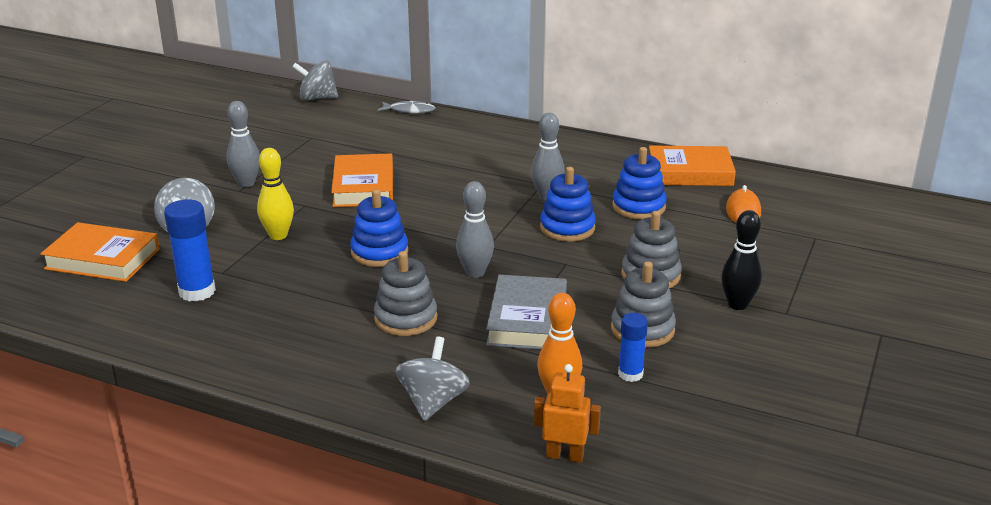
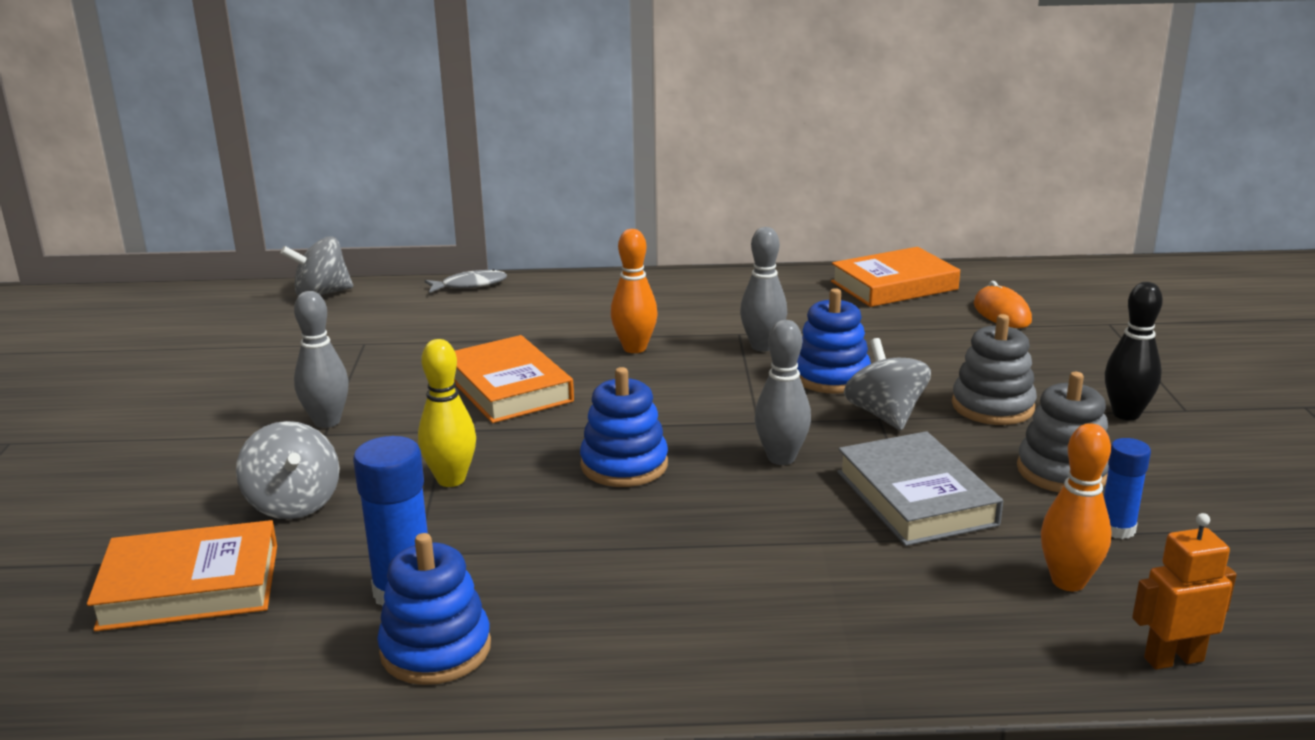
camera: 25 degrees left, 5 degrees down
(406, 318) = (758, 542): grey stacking toy -> none
(433, 402) = (926, 644): grey spinning top -> grey spinning top (885, 415)
(465, 178) = (634, 348): none -> orange bowling pin
(638, 207) = (884, 334): blue stacking toy -> blue stacking toy (436, 649)

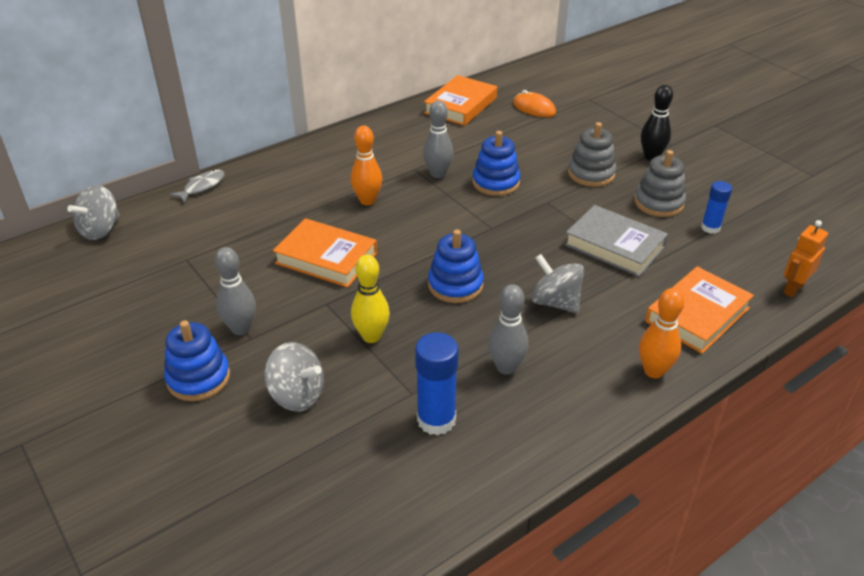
camera: 35 degrees left, 15 degrees up
(190, 586) = (307, 479): orange book -> orange book (697, 315)
(436, 649) = (495, 444): blue stacking toy -> blue stacking toy (198, 378)
(781, 458) = (528, 247): grey bowling pin -> grey bowling pin (506, 367)
(885, 415) = (548, 199): grey spinning top -> grey spinning top (555, 302)
(1068, 582) = (720, 266): orange bowling pin -> orange bowling pin (653, 371)

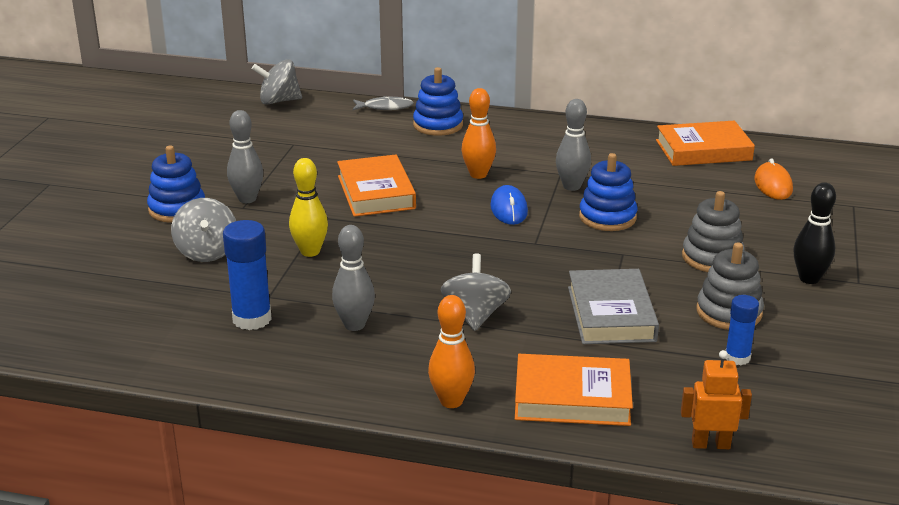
camera: 50 degrees right, 10 degrees down
(433, 214) = (509, 209): none -> blue mouse
(455, 285) = (426, 259): blue stacking toy -> blue stacking toy (438, 125)

